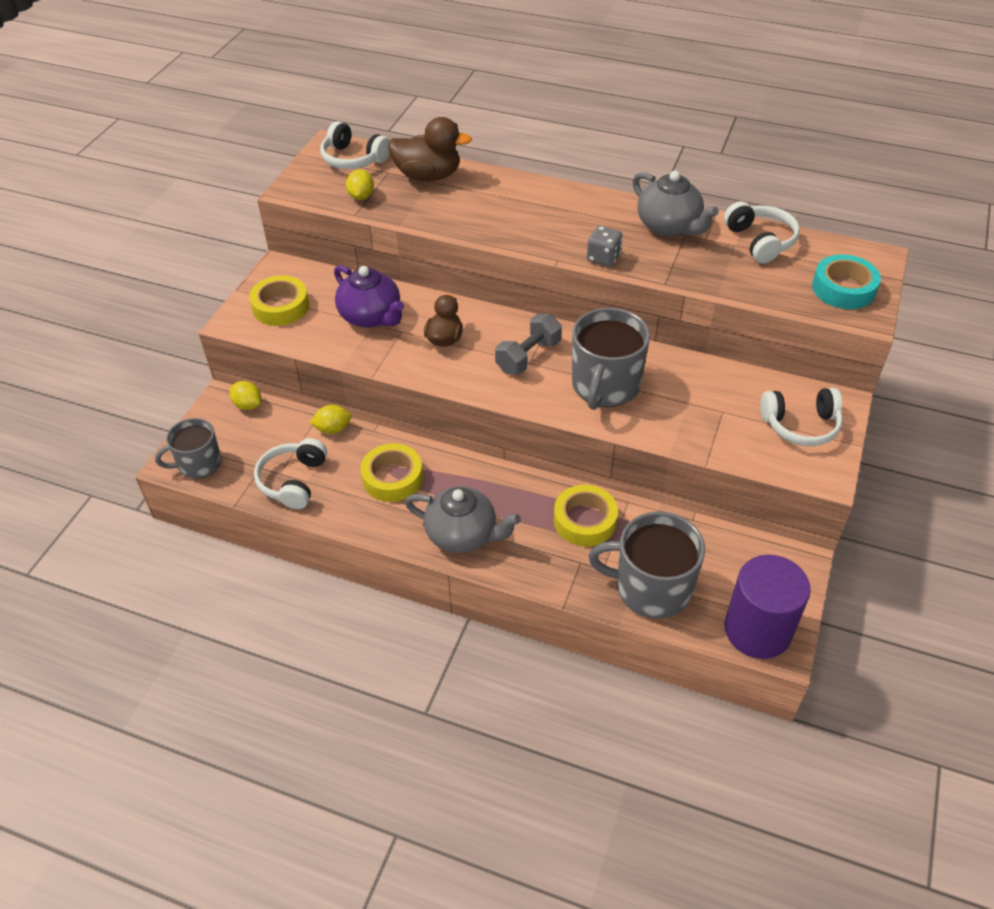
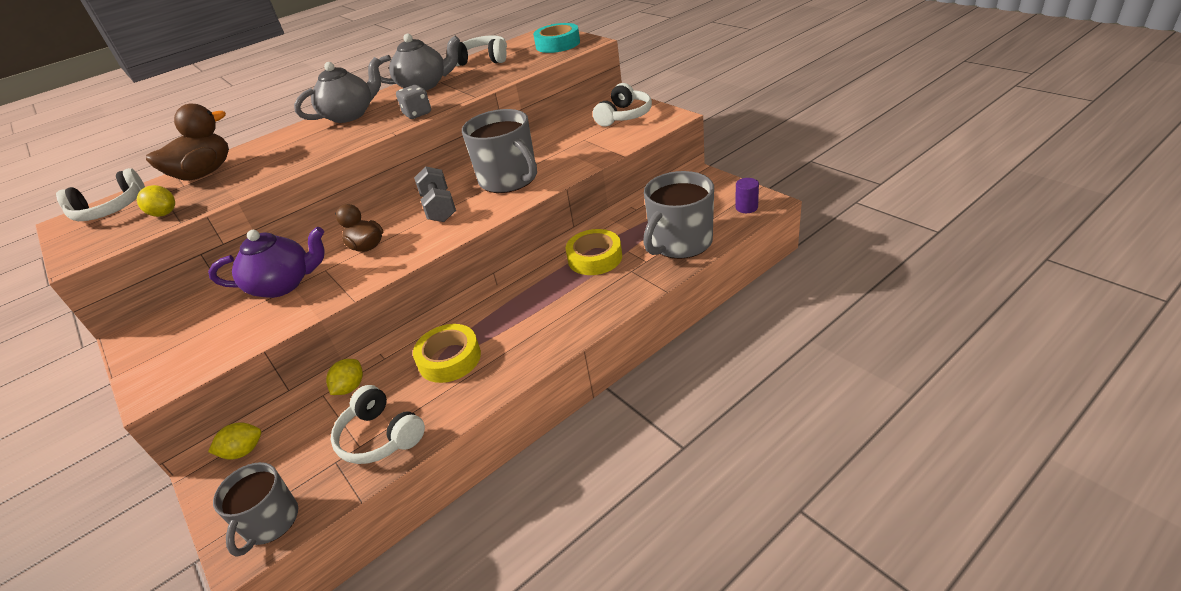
camera: 55 degrees left, 10 degrees down
(280, 306) = (185, 346): yellow tape -> none
(462, 534) = (551, 329): grey teapot -> grey teapot (350, 115)
(757, 630) = (746, 207): purple cylinder -> purple cylinder, size x0.43

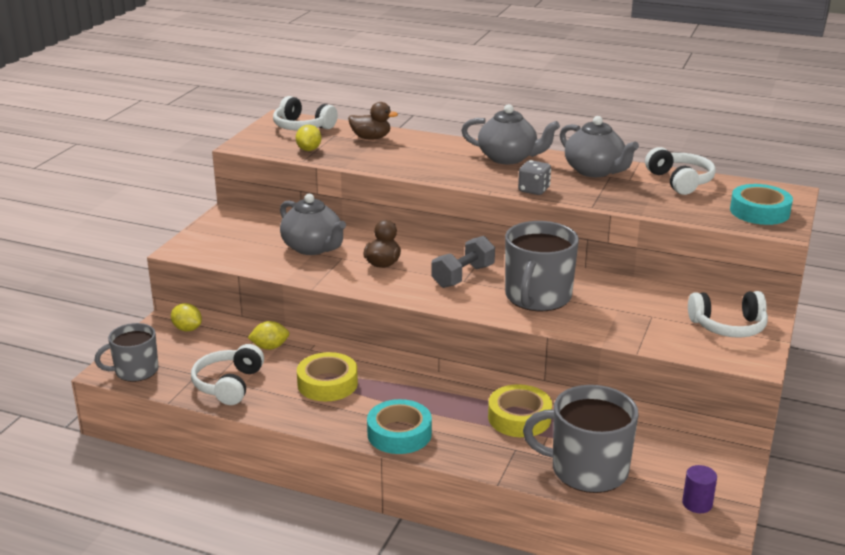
camera: 55 degrees right, 10 degrees down
(204, 174) = (371, 138): brown duck -> brown duck, size x0.65
(283, 284) = (313, 248): purple teapot -> grey teapot
(562, 330) = (399, 434): none -> turquoise tape

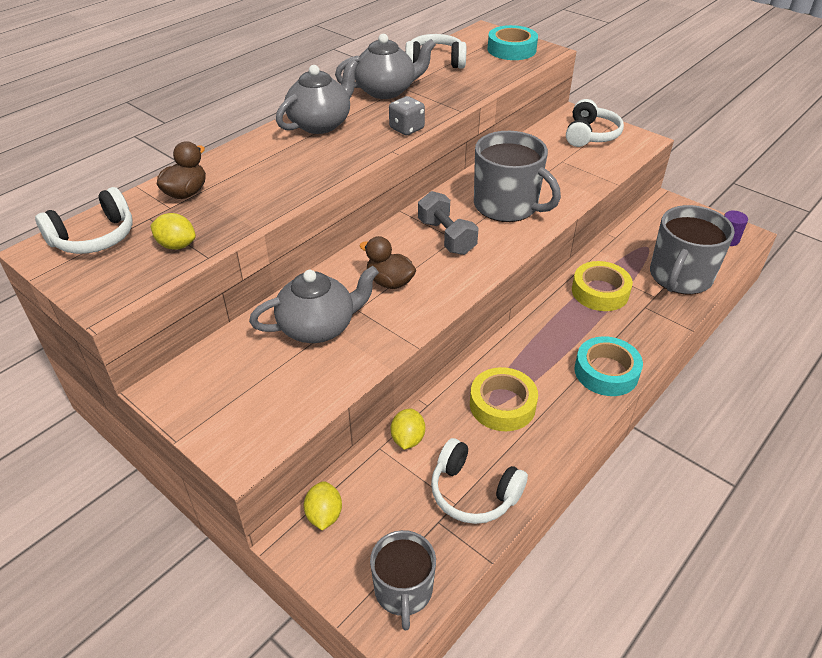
camera: 70 degrees left, 15 degrees up
(187, 329) = (324, 515): yellow lemon -> yellow lemon turned 60 degrees counterclockwise

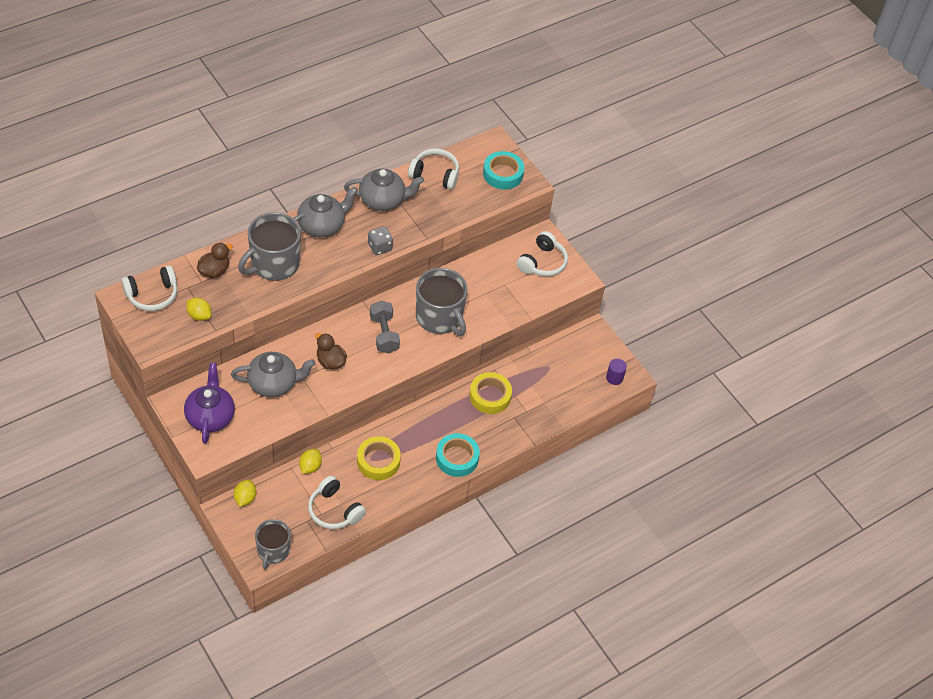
camera: 10 degrees right, 10 degrees up
(233, 395) = (210, 416): none -> purple teapot
(680, 277) = (555, 400): grey mug -> grey mug (274, 264)

